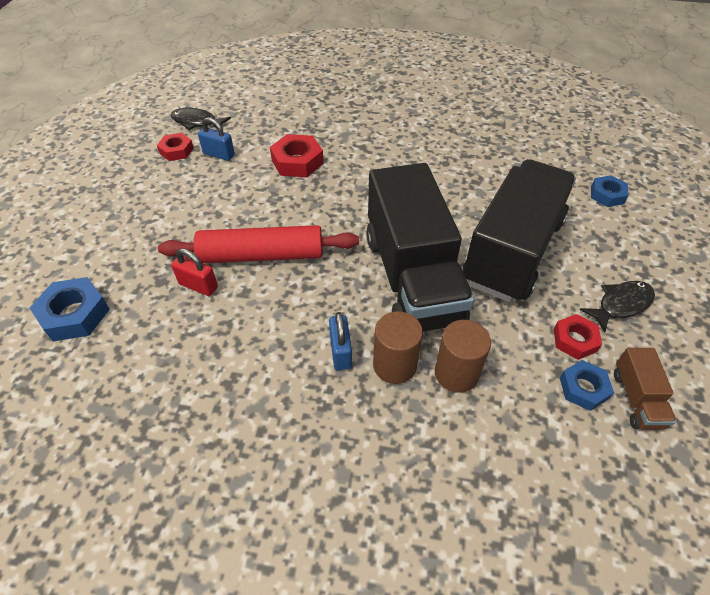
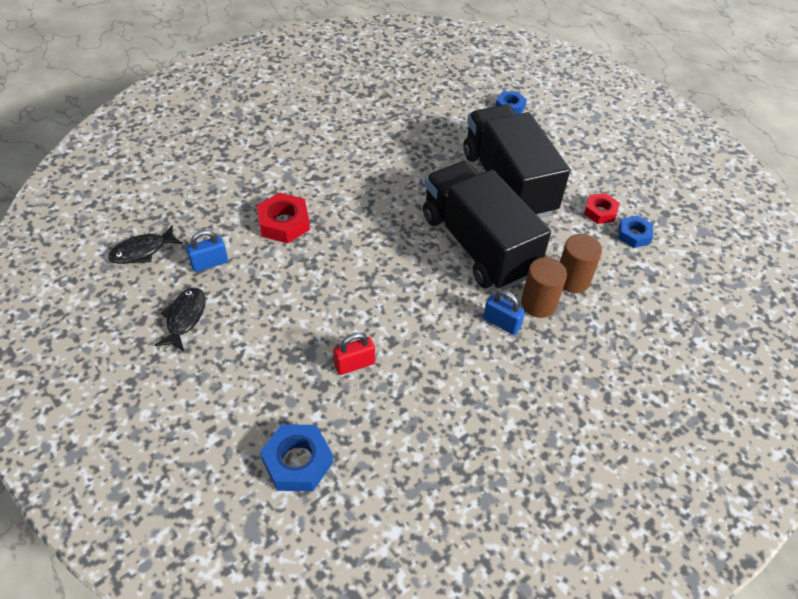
camera: 50 degrees left, 0 degrees up
(176, 151) = (165, 287): red nut -> none
(262, 255) = (365, 308): red rolling pin -> none
(412, 278) = (477, 245): black truck -> black truck turned 150 degrees counterclockwise
(621, 304) = (596, 173): black fish -> black fish (185, 318)
(636, 399) = (659, 220): brown truck -> none

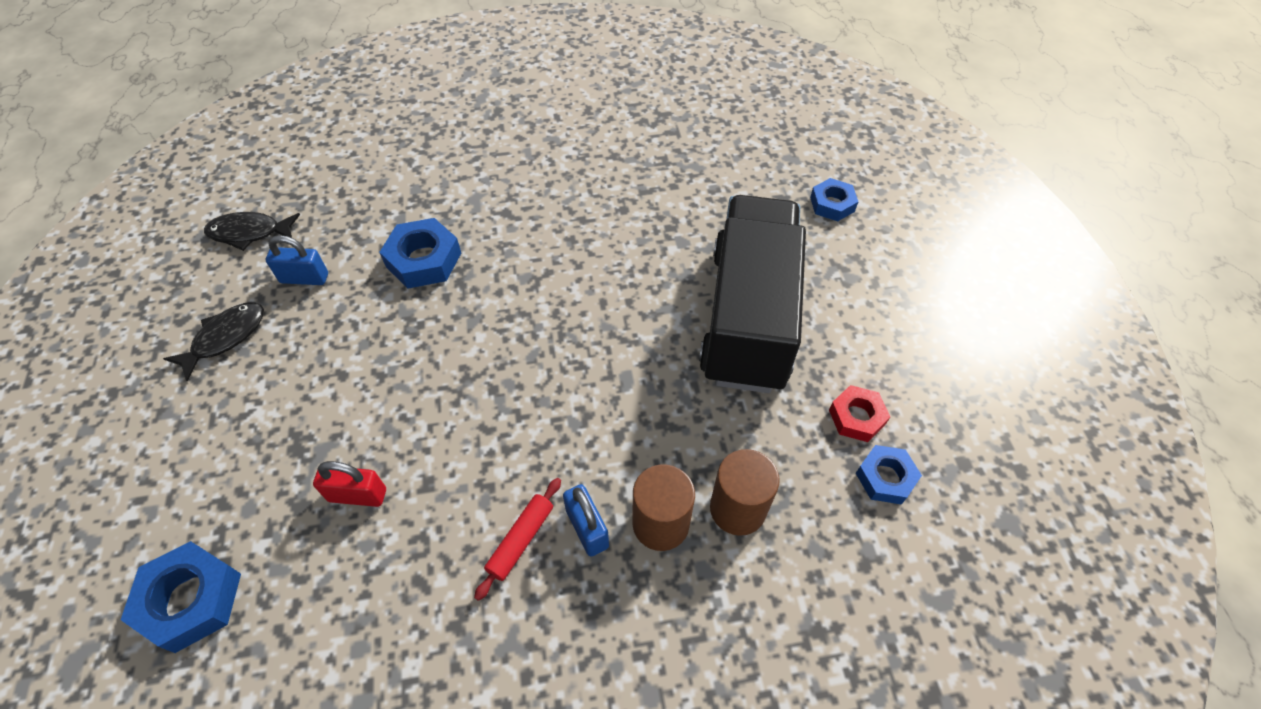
camera: 30 degrees right, 5 degrees up
(284, 223) = (423, 260): red nut -> blue nut
(470, 344) = (521, 540): none -> red rolling pin
(477, 245) = (640, 393): black truck -> none

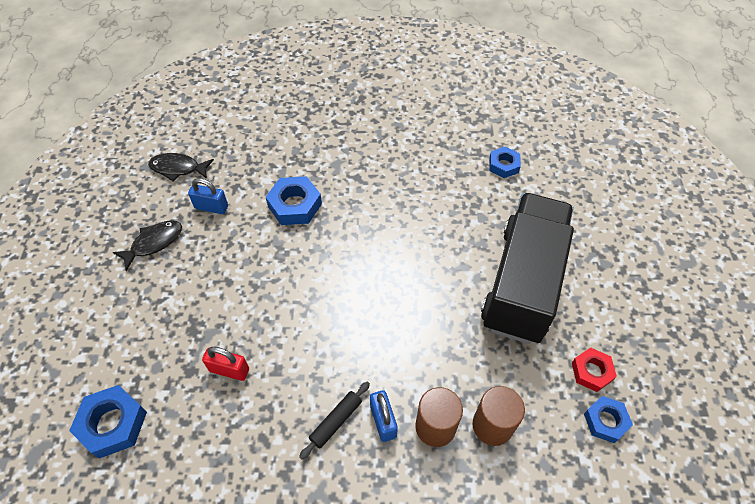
camera: 10 degrees right, 0 degrees up
(521, 540) = (336, 421): red rolling pin -> black rolling pin
(832, 204) = (600, 203): blue nut -> blue nut (503, 165)

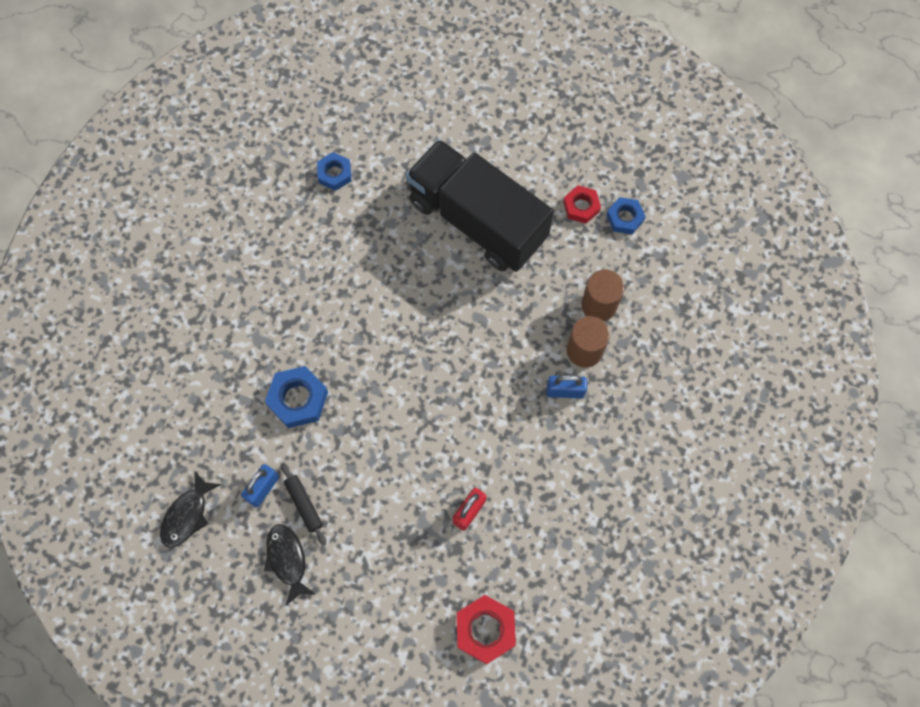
camera: 70 degrees left, 15 degrees up
(113, 424) = (485, 630): blue nut -> red nut
(336, 421) = (552, 430): black rolling pin -> black rolling pin (304, 504)

